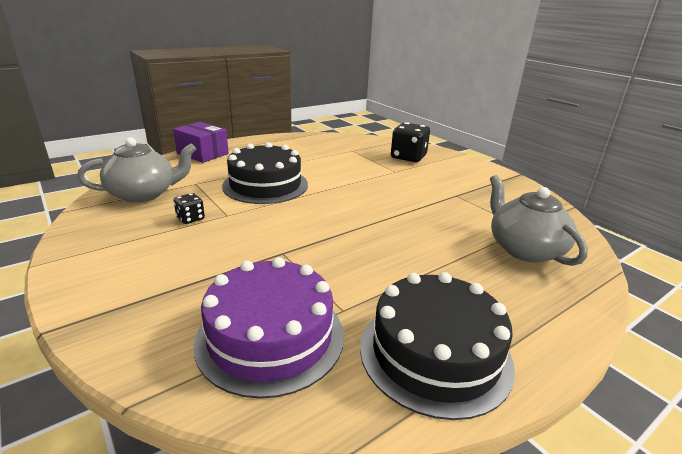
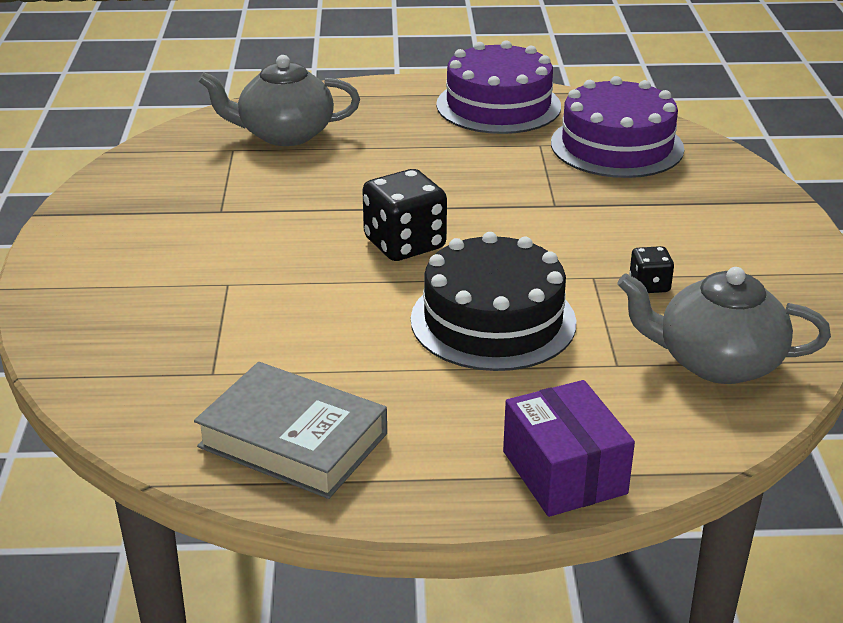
camera: 145 degrees left, 5 degrees up
(302, 144) = (293, 440): none -> grey book
(408, 157) = (137, 312): black dice -> black dice (404, 244)
(435, 353) = (498, 105): black cake -> purple cake
(524, 249) = (284, 134): grey teapot -> grey teapot turned 75 degrees clockwise

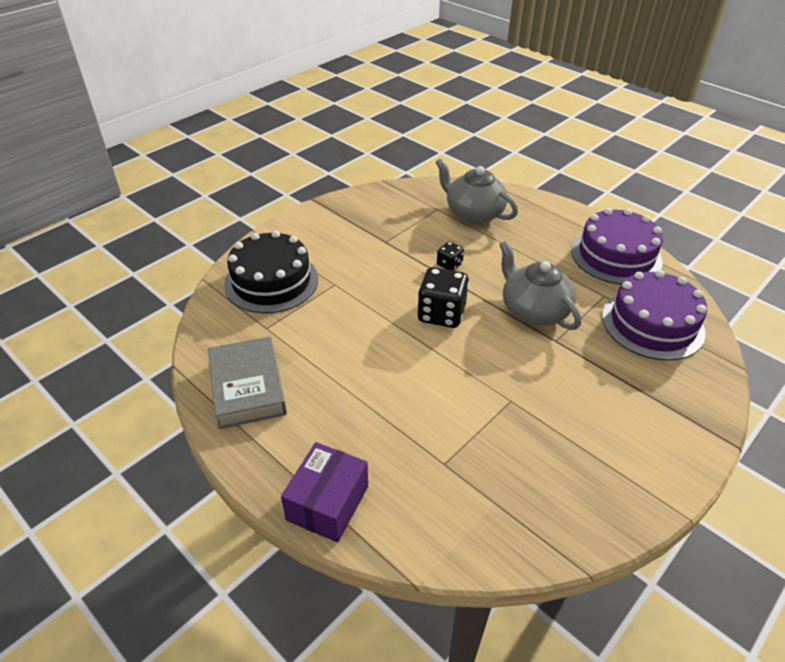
camera: 45 degrees right, 10 degrees up
(493, 320) = (420, 389): black cake -> black cake (271, 281)
(649, 285) = (534, 429): black dice -> black dice (449, 264)
(716, 362) = (500, 506): grey teapot -> grey teapot (533, 310)

